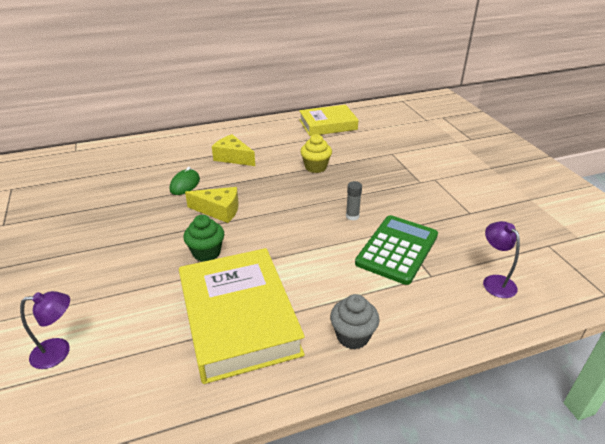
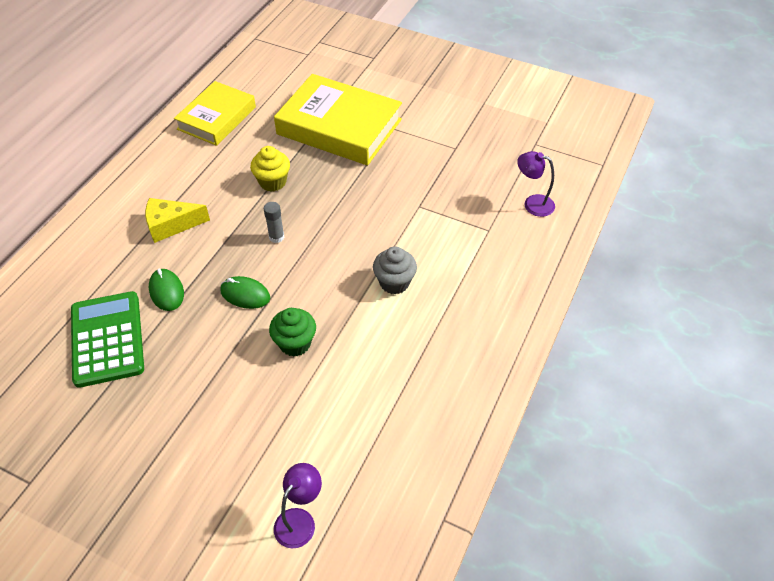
camera: 45 degrees left, 15 degrees up
(219, 210) = (245, 294): yellow cheese -> green mouse
(238, 318) = (399, 375): yellow book -> yellow book (339, 127)
(352, 216) = (371, 215): grey glue stick -> grey glue stick (276, 237)
(352, 336) = (492, 321): grey cupcake -> grey cupcake (394, 282)
(397, 249) = (441, 224): green calculator -> green calculator (107, 339)

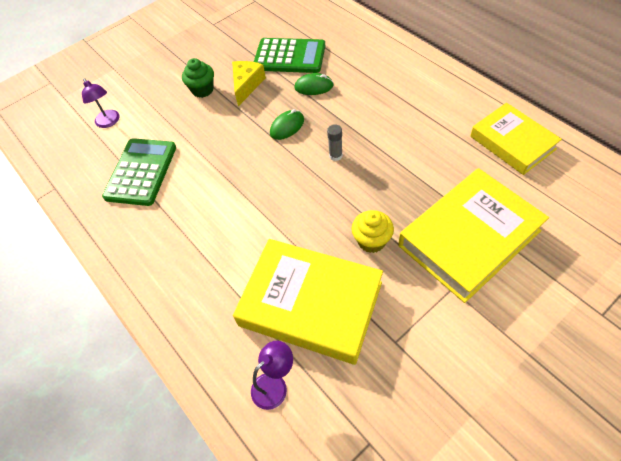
camera: 120 degrees right, 5 degrees up
(171, 225) = (379, 96): yellow cheese -> yellow cheese (247, 85)
(272, 182) = (404, 166): yellow cupcake -> yellow cupcake (371, 241)
(295, 343) = (227, 145): green cupcake -> green cupcake (202, 90)
(372, 420) = (141, 172): none -> green calculator
(394, 282) = (244, 221): grey cupcake -> none
(454, 204) = (310, 304): none -> yellow book

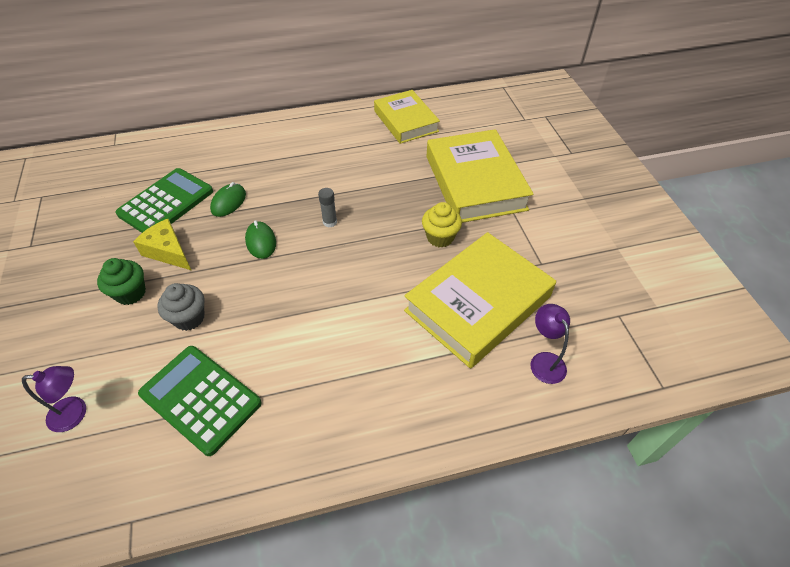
camera: 70 degrees left, 5 degrees down
(198, 129) = (189, 318): none -> grey cupcake
(512, 143) = (405, 121): yellow book -> yellow book turned 75 degrees clockwise

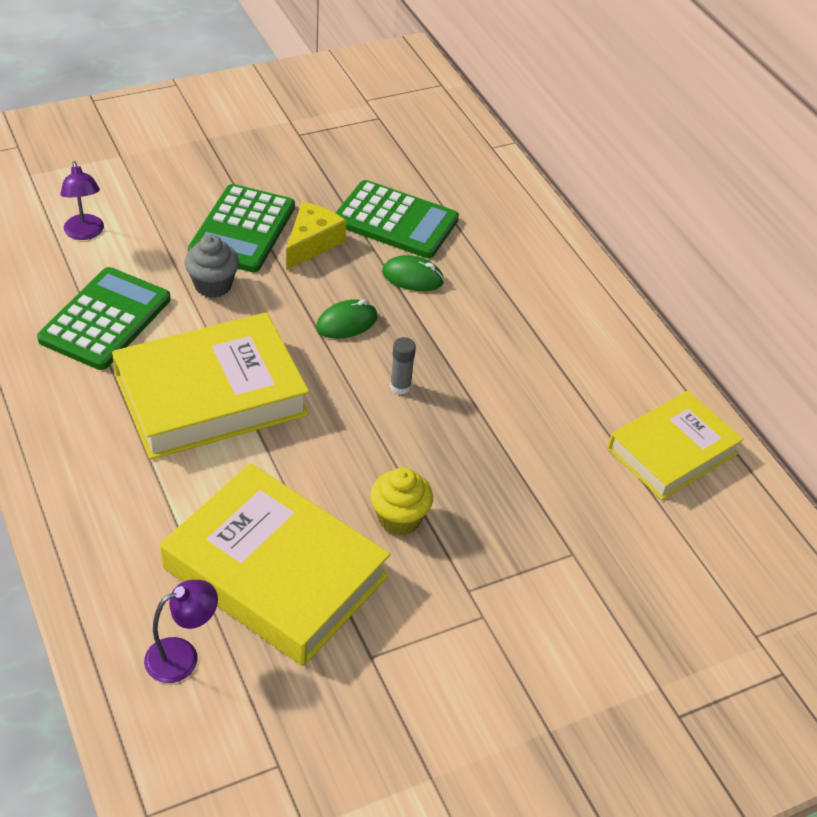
camera: 75 degrees right, 5 degrees down
(130, 293) = (242, 229): green cupcake -> green calculator
(475, 182) = (540, 559): yellow book -> yellow book (211, 395)

